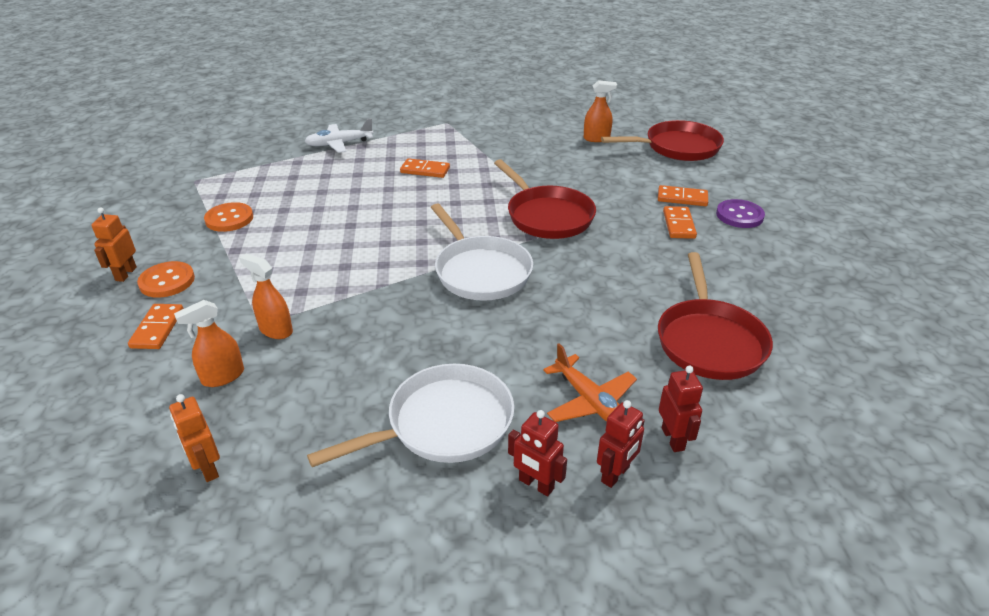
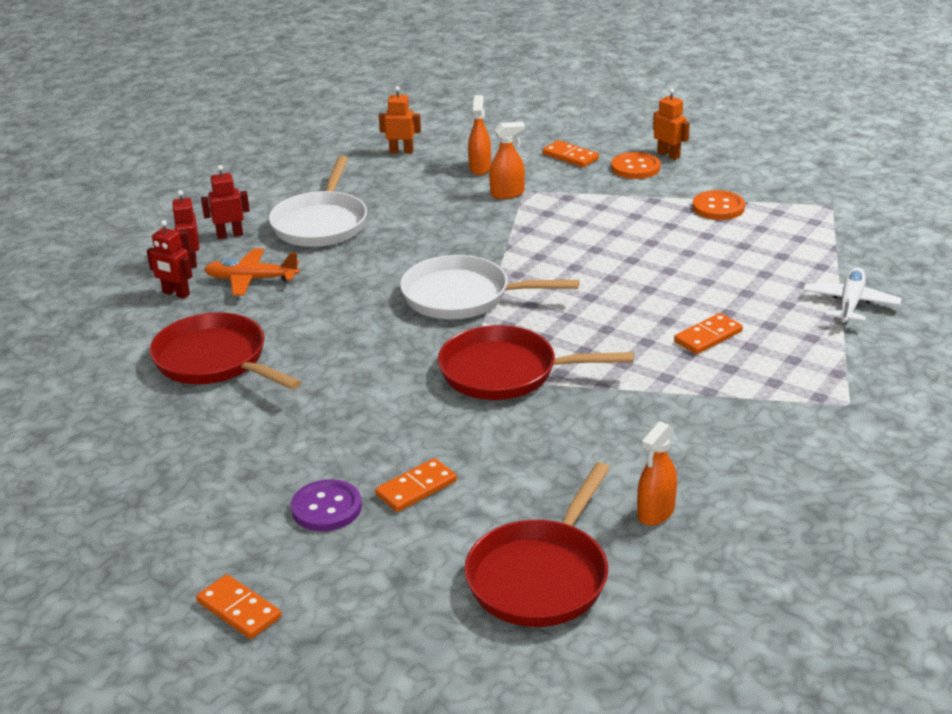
camera: 130 degrees right, 5 degrees down
(679, 224) = (373, 450): orange domino -> orange domino (239, 610)

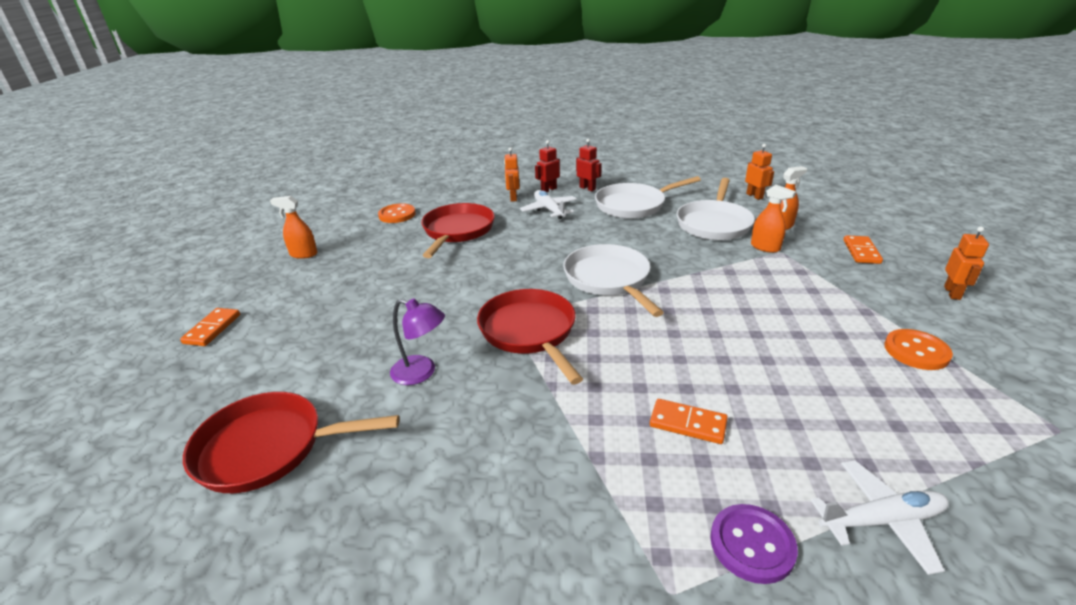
camera: 60 degrees right, 0 degrees up
(176, 294) = (513, 198): red robot -> orange robot
(251, 279) = (549, 210): orange plane -> white plane
(326, 508) = (325, 320): purple button -> purple button (752, 544)
(416, 488) = (361, 346): orange domino -> none
(427, 197) = (714, 223): none -> white pan
(508, 456) = (421, 373): none -> purple lamp
(635, 168) = (900, 284): orange button -> orange button (397, 215)
(655, 512) = (380, 489): orange spray bottle -> orange spray bottle (303, 254)

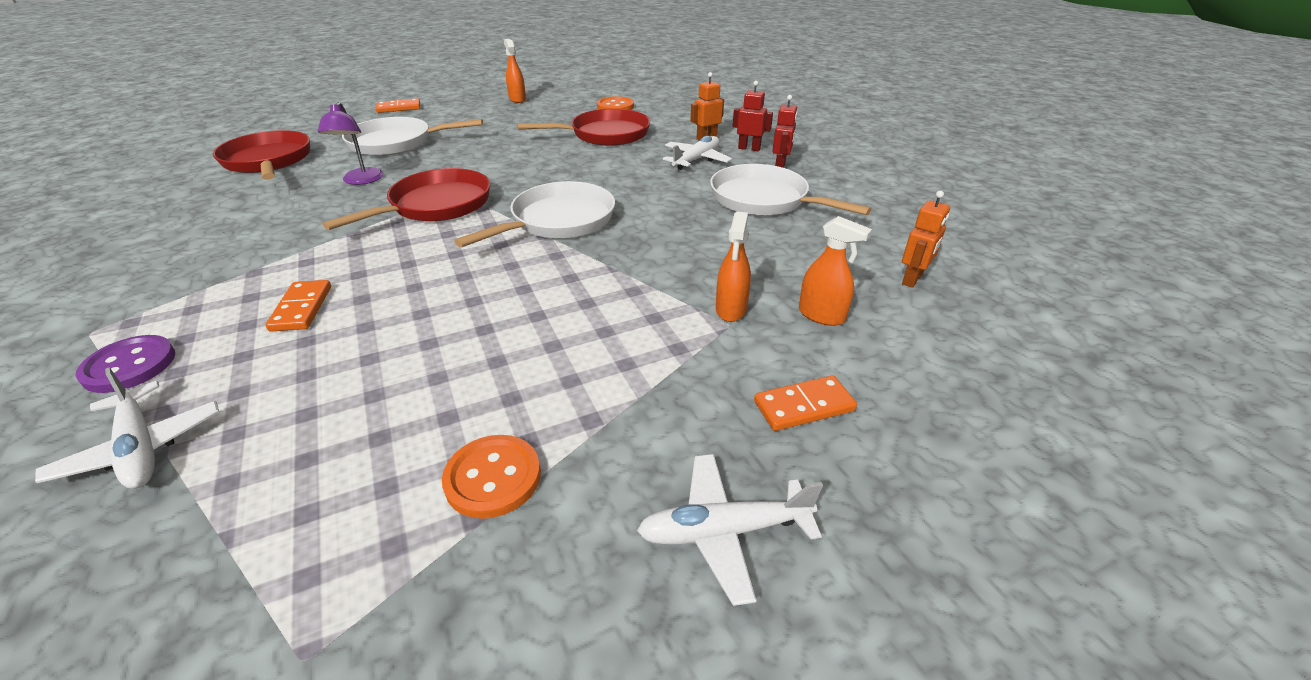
camera: 60 degrees right, 5 degrees up
(714, 223) = (769, 260): white pan -> white pan (396, 143)
(952, 293) = (723, 531): orange robot -> white plane

